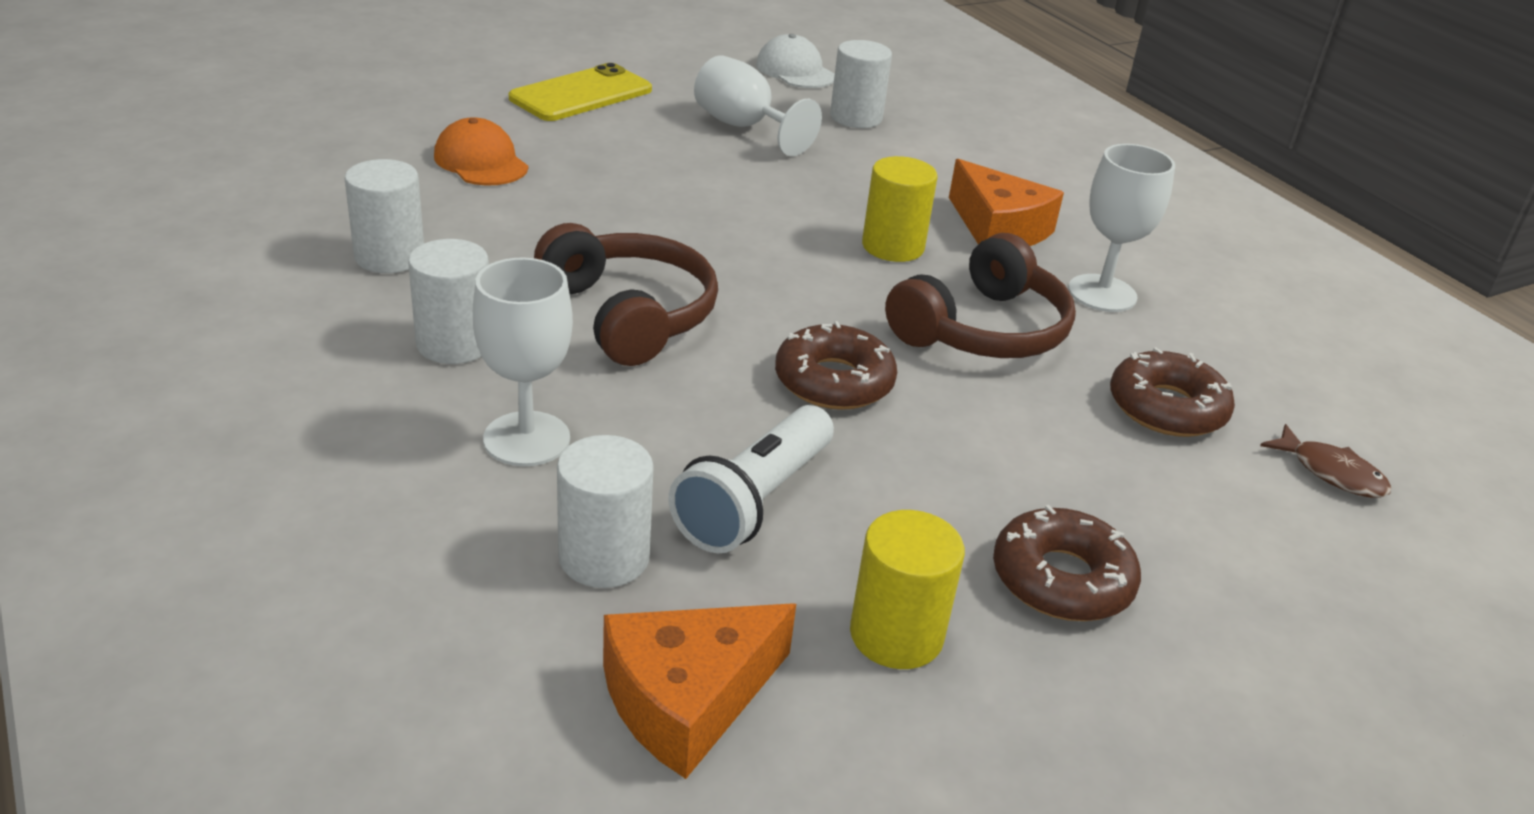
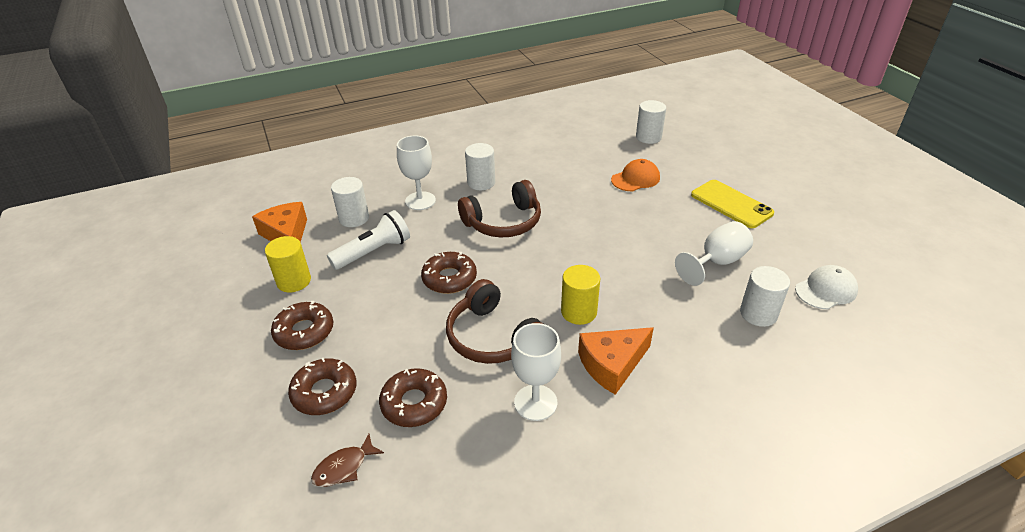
camera: 100 degrees right, 5 degrees up
(389, 257) = (543, 164): white cylinder -> white cylinder (648, 137)
(754, 502) = (373, 252): white flashlight -> white flashlight turned 105 degrees clockwise
(1202, 519) = (324, 392): none -> brown donut

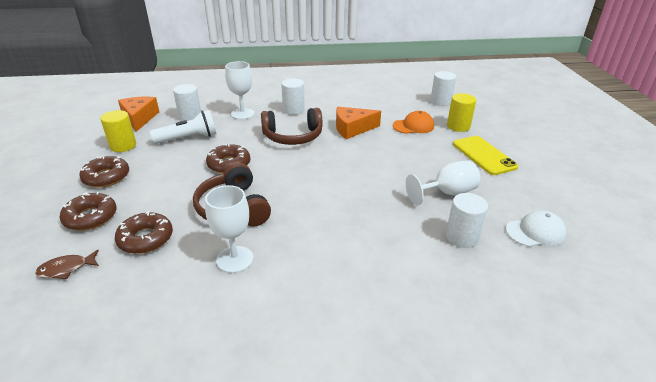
camera: 15 degrees right, 5 degrees down
(579, 312) = (310, 205): yellow cylinder -> yellow cylinder (458, 126)
(612, 364) = (313, 246): orange cheese -> orange cheese (352, 129)

